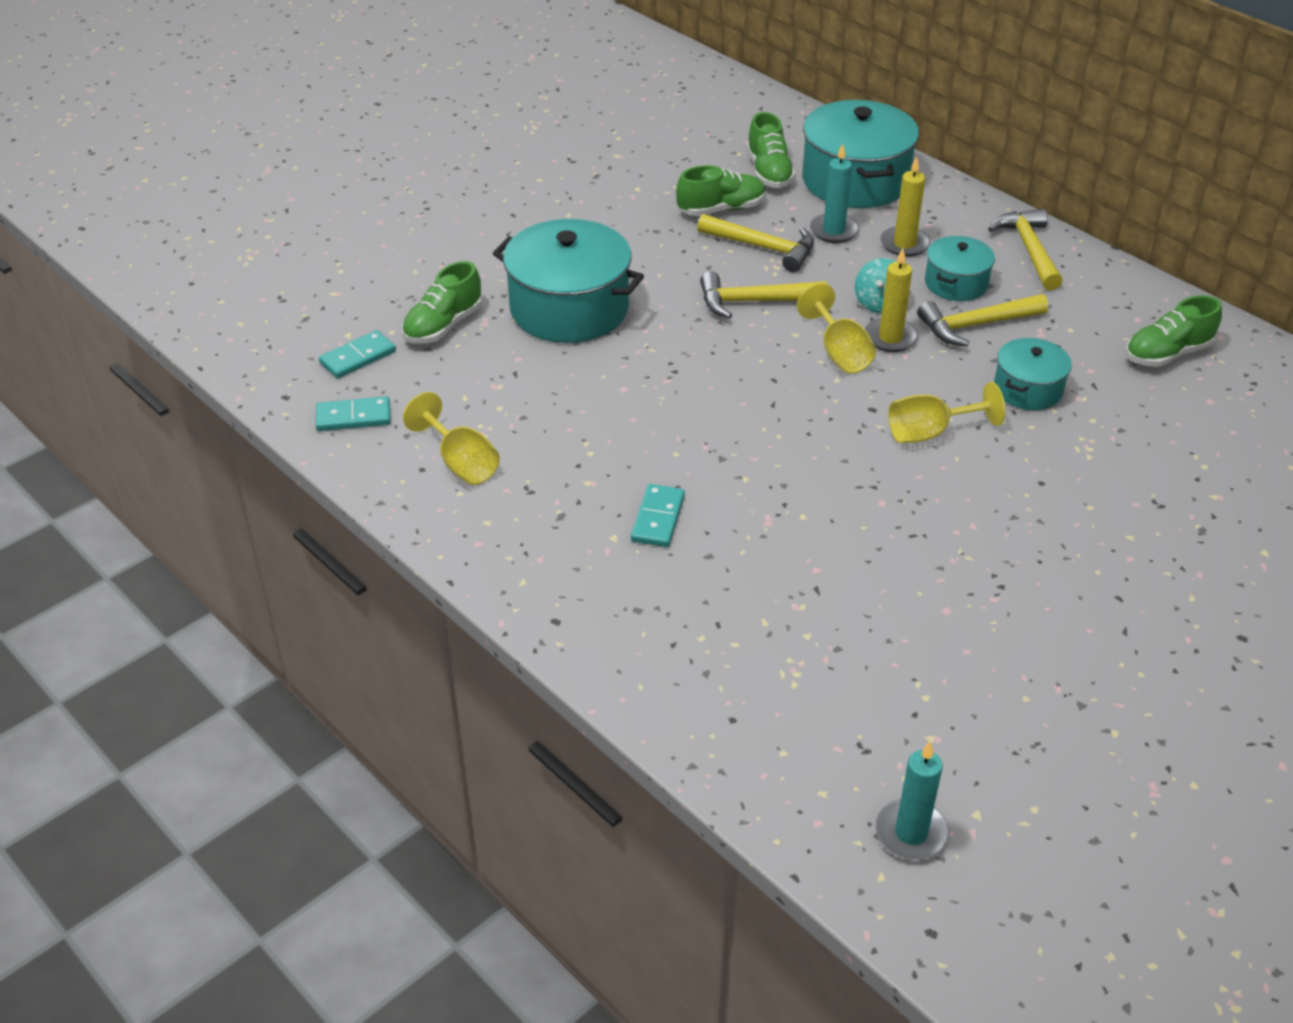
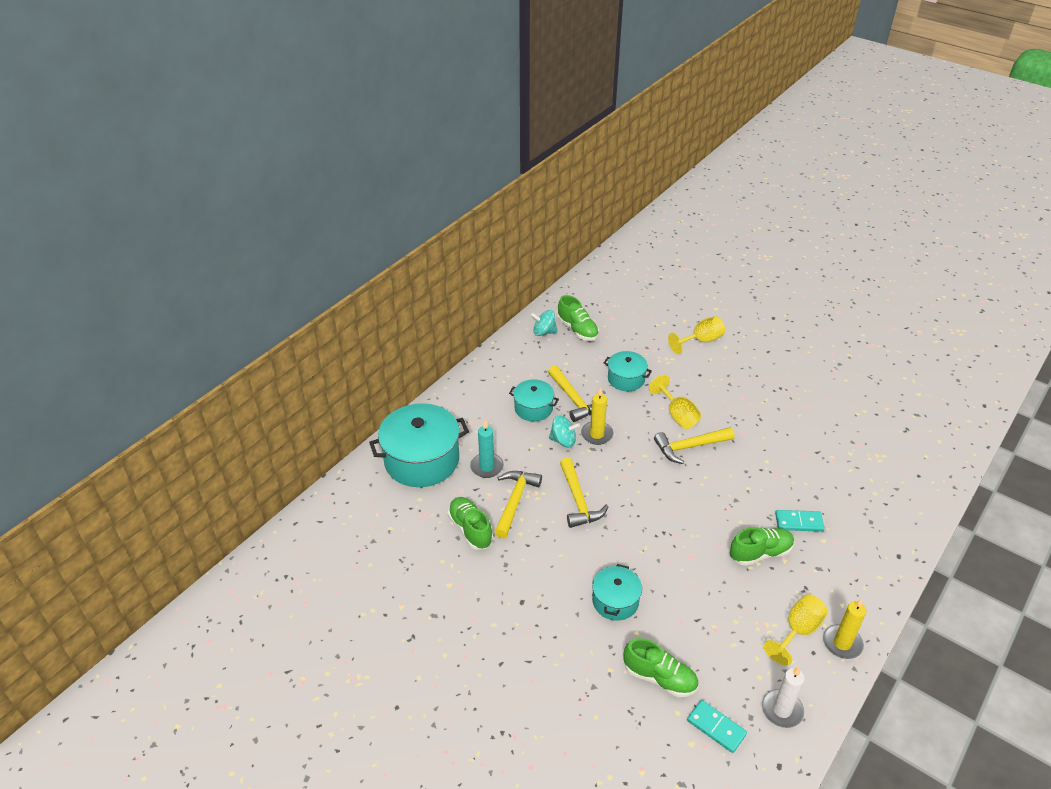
camera: 100 degrees left, 0 degrees up
(353, 417) = (782, 710): turquoise domino -> white candle
(569, 308) = (615, 601): turquoise pot -> turquoise pot, size x0.54
(769, 172) = (416, 507): green shoe -> green shoe (760, 553)
(839, 353) = (619, 455): yellow goblet -> yellow goblet (701, 341)
(904, 244) = (495, 432): yellow candle -> yellow candle (842, 643)
(911, 833) = (941, 412): turquoise candle -> none
(1029, 250) = (490, 378): yellow hammer -> yellow hammer (690, 447)
(1156, 315) = (544, 332): none -> turquoise spinning top

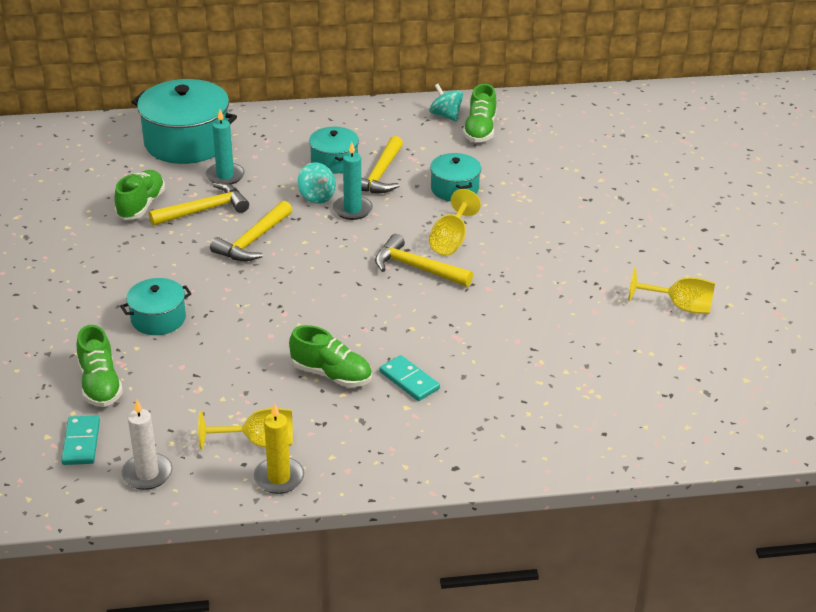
camera: 45 degrees right, 5 degrees down
(597, 434) = (352, 210): yellow candle -> turquoise candle
(701, 341) = (585, 203): yellow goblet -> yellow goblet (680, 306)

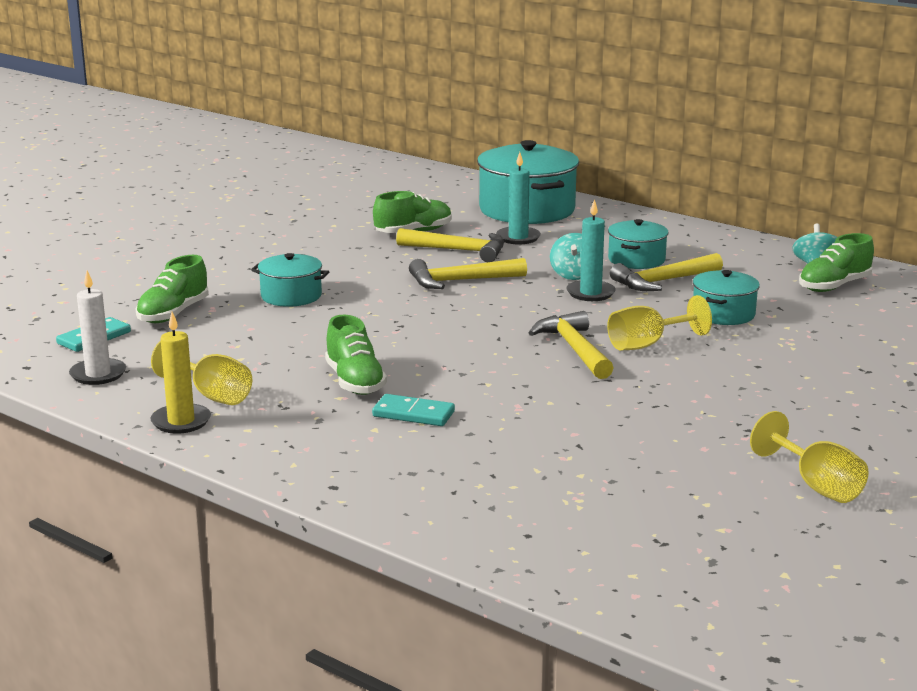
camera: 45 degrees right, 15 degrees down
(409, 380) = (413, 414): turquoise domino -> turquoise domino turned 75 degrees counterclockwise

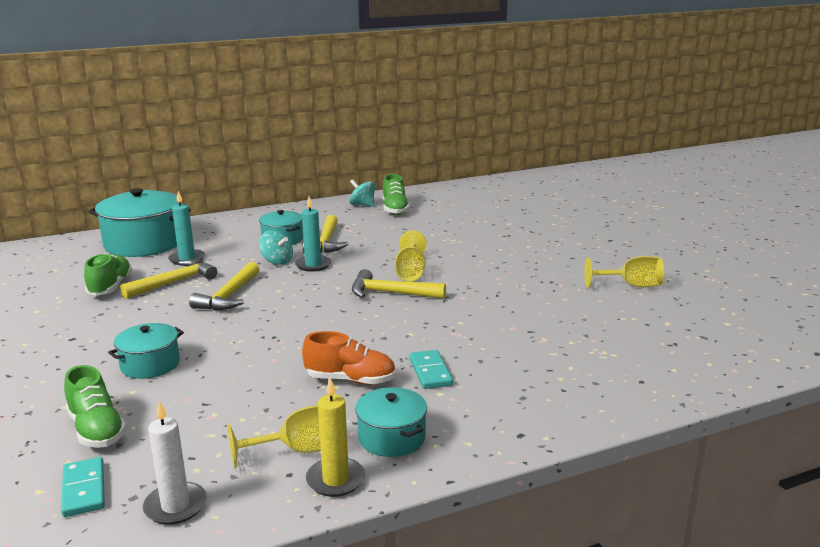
camera: 60 degrees left, 0 degrees up
(355, 382) = (350, 380): green shoe -> orange shoe
(413, 414) = (430, 372): turquoise domino -> turquoise domino turned 60 degrees counterclockwise
(723, 314) = (394, 242): turquoise pot -> turquoise pot (391, 437)

